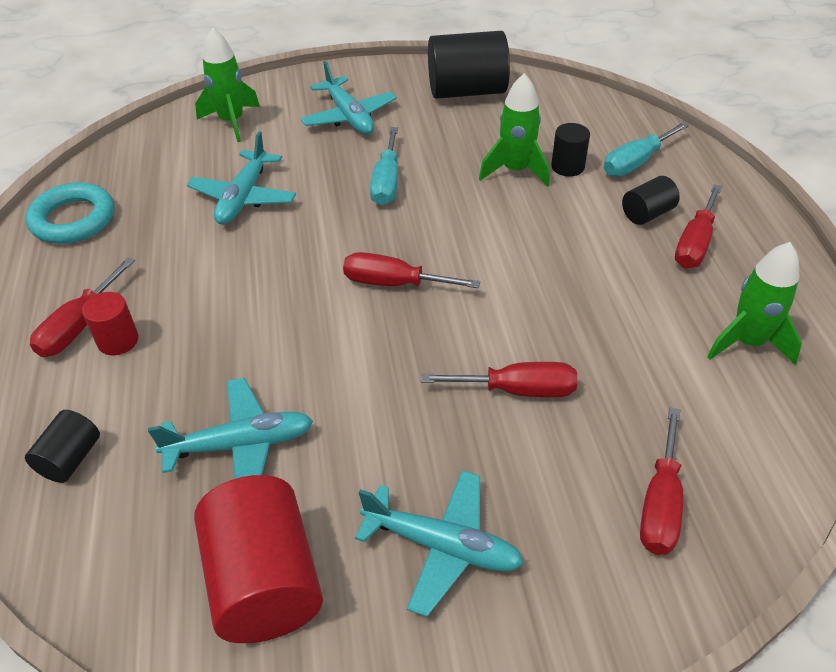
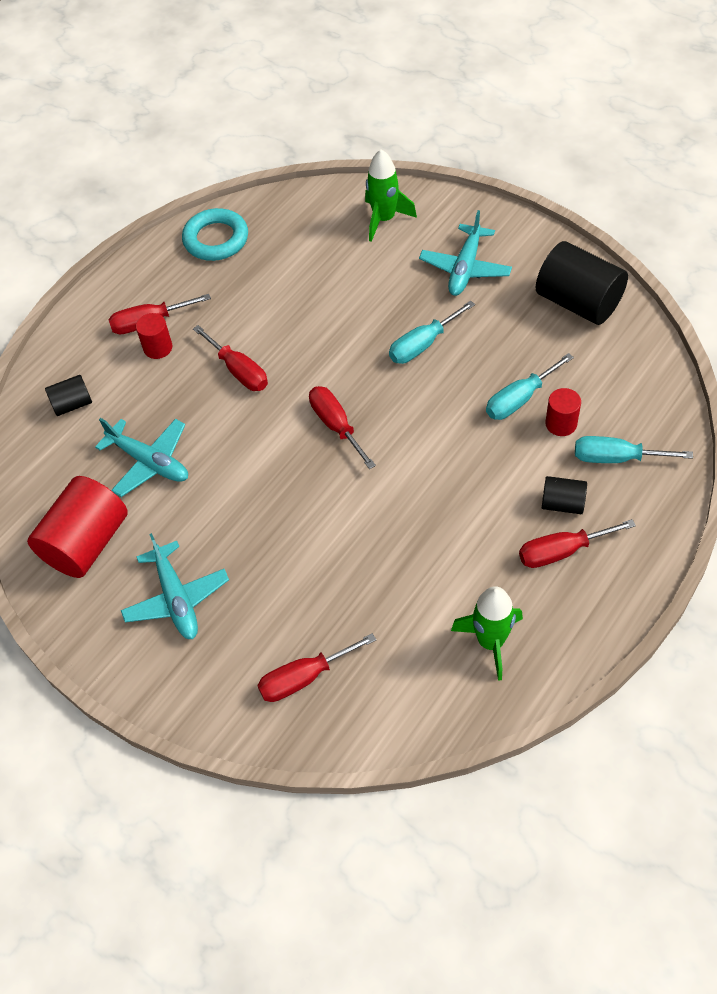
camera: 50 degrees right, 10 degrees up
(243, 197) = (323, 292): turquoise plane -> none
(515, 171) = (519, 399): green rocket -> turquoise screwdriver
(517, 390) = (317, 551): red screwdriver -> red screwdriver (239, 371)
(567, 166) = (561, 423): black cylinder -> red cylinder

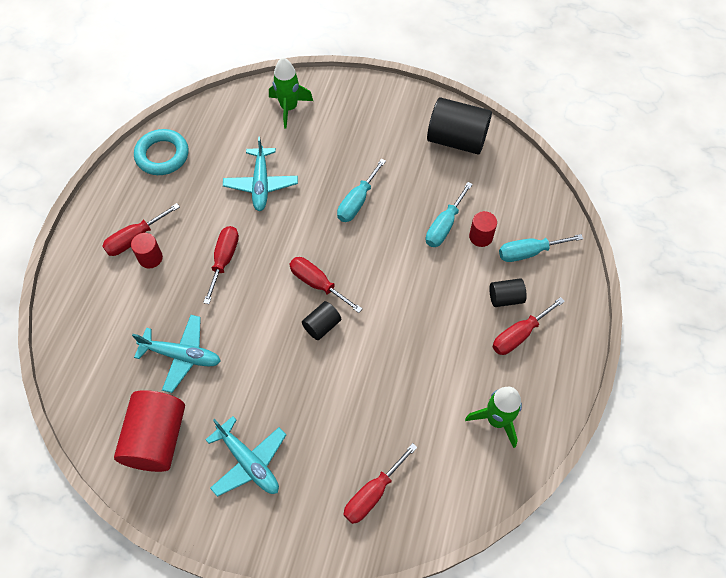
camera: 25 degrees left, 5 degrees up
(72, 404) = (98, 325): black cylinder -> black cylinder (322, 326)
(239, 371) = (224, 260): red screwdriver -> red screwdriver turned 105 degrees counterclockwise
(465, 268) = (365, 133): turquoise plane -> turquoise plane (261, 184)

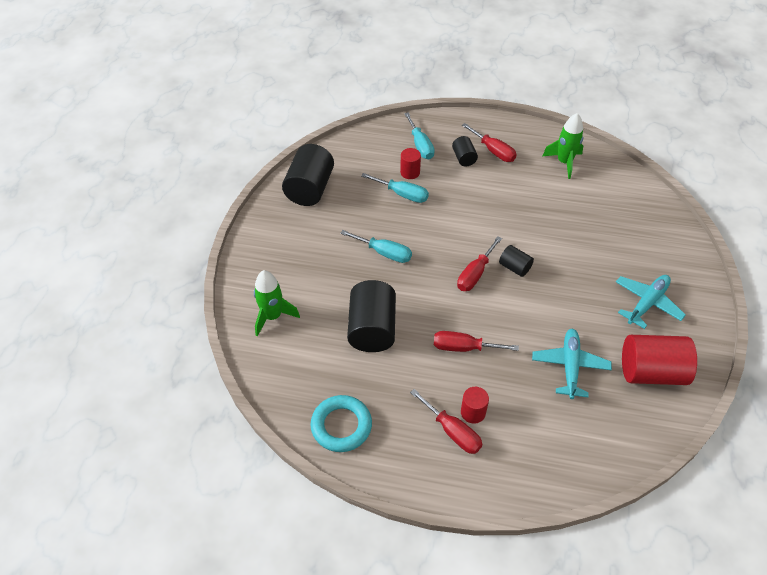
camera: 95 degrees left, 10 degrees down
(261, 184) = (372, 329): turquoise plane -> black cylinder
(372, 493) = (642, 226): red screwdriver -> none

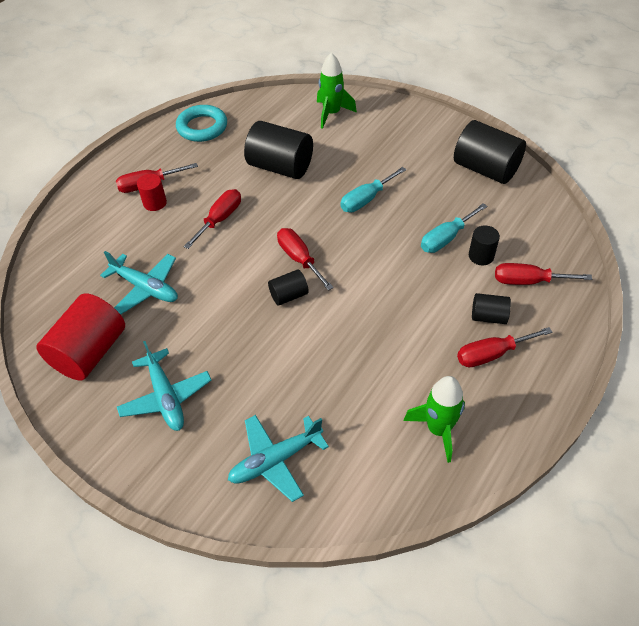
camera: 115 degrees right, 0 degrees up
(410, 172) = (481, 256): red cylinder -> black cylinder
(420, 145) = (528, 281): turquoise screwdriver -> red screwdriver
(641, 228) = (275, 460): none -> turquoise plane

